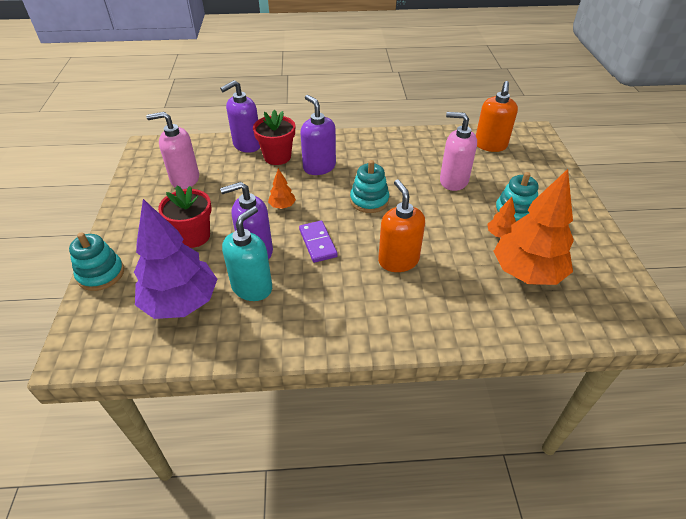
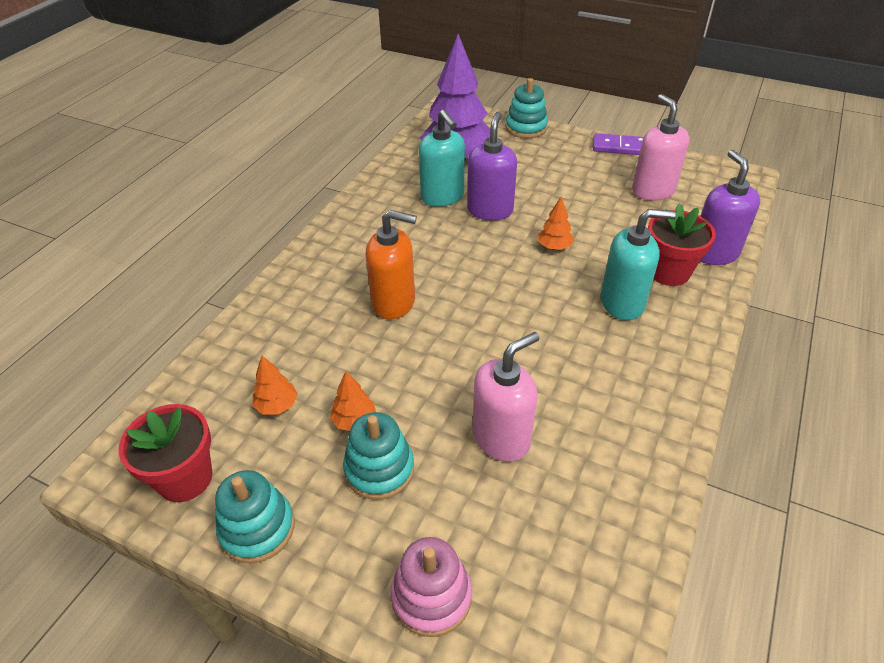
camera: 120 degrees right, 0 degrees up
(185, 179) = (652, 190): pink soap dispenser -> pink soap dispenser turned 45 degrees counterclockwise
(194, 236) = (542, 179): red flower pot -> red flower pot (185, 478)
(317, 243) = (470, 253): purple domino -> purple domino (619, 147)
(319, 167) = (622, 303): purple soap dispenser -> turquoise soap dispenser
(369, 200) = (516, 322): turquoise stacking toy -> turquoise stacking toy (257, 528)
(490, 145) = (575, 566): orange soap dispenser -> none
(527, 272) = (277, 405): orange tree -> orange tree, size x0.42
(546, 175) = (431, 596): none -> pink stacking toy

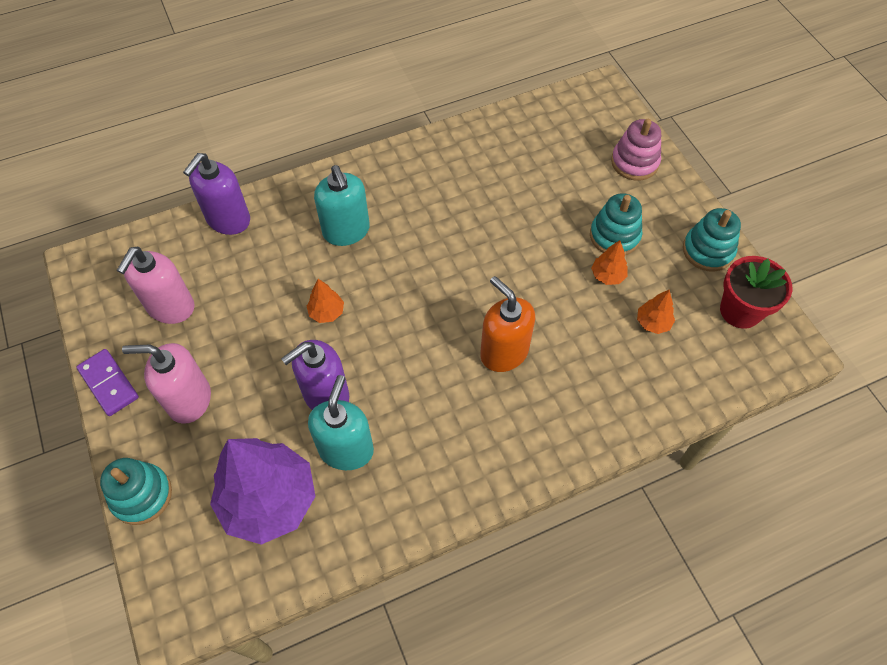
camera: 140 degrees left, 15 degrees up
(501, 438) = (527, 205): pink soap dispenser -> pink soap dispenser (189, 400)
(622, 303) = (346, 231): turquoise soap dispenser -> turquoise soap dispenser turned 150 degrees counterclockwise
(668, 272) = (281, 229): red flower pot -> none

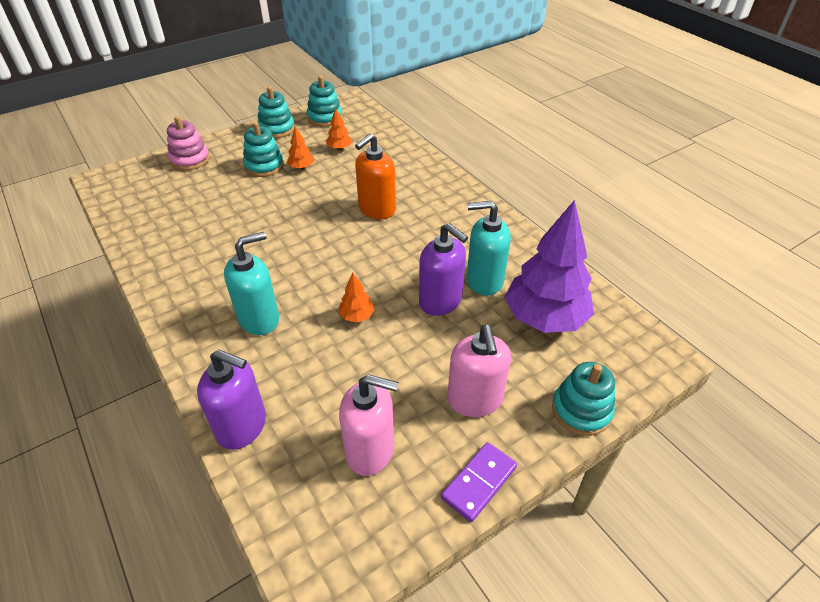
camera: 100 degrees left, 15 degrees down
(740, 311) = (325, 118): red flower pot -> turquoise stacking toy

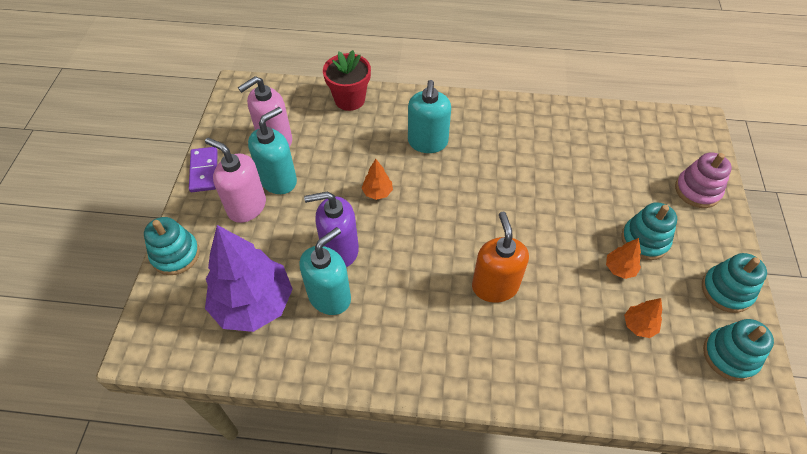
camera: 130 degrees right, 10 degrees up
(242, 426) = (349, 99): purple soap dispenser -> red flower pot
(419, 400) = (278, 180): none -> turquoise soap dispenser

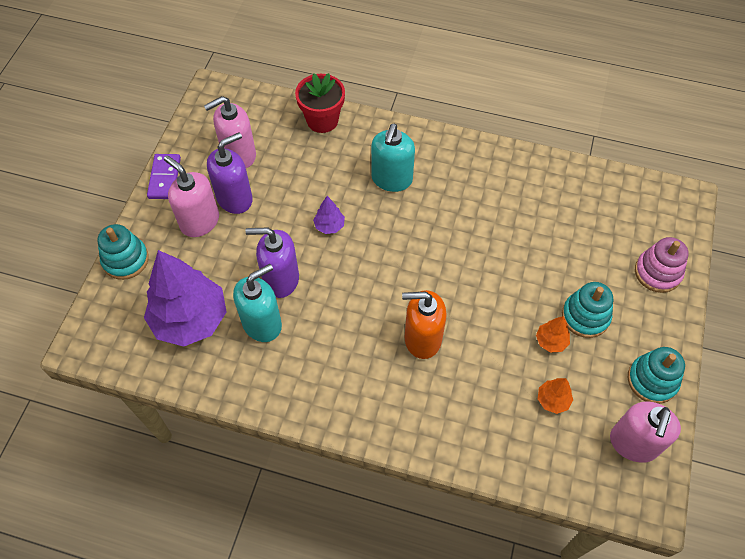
camera: 10 degrees right, 5 degrees up
(278, 180) = (235, 198): turquoise soap dispenser -> purple soap dispenser
(377, 192) = (329, 226): orange tree -> purple tree
(494, 286) = (422, 339): orange soap dispenser -> orange soap dispenser turned 90 degrees counterclockwise
(730, 355) = (633, 443): turquoise stacking toy -> pink soap dispenser

